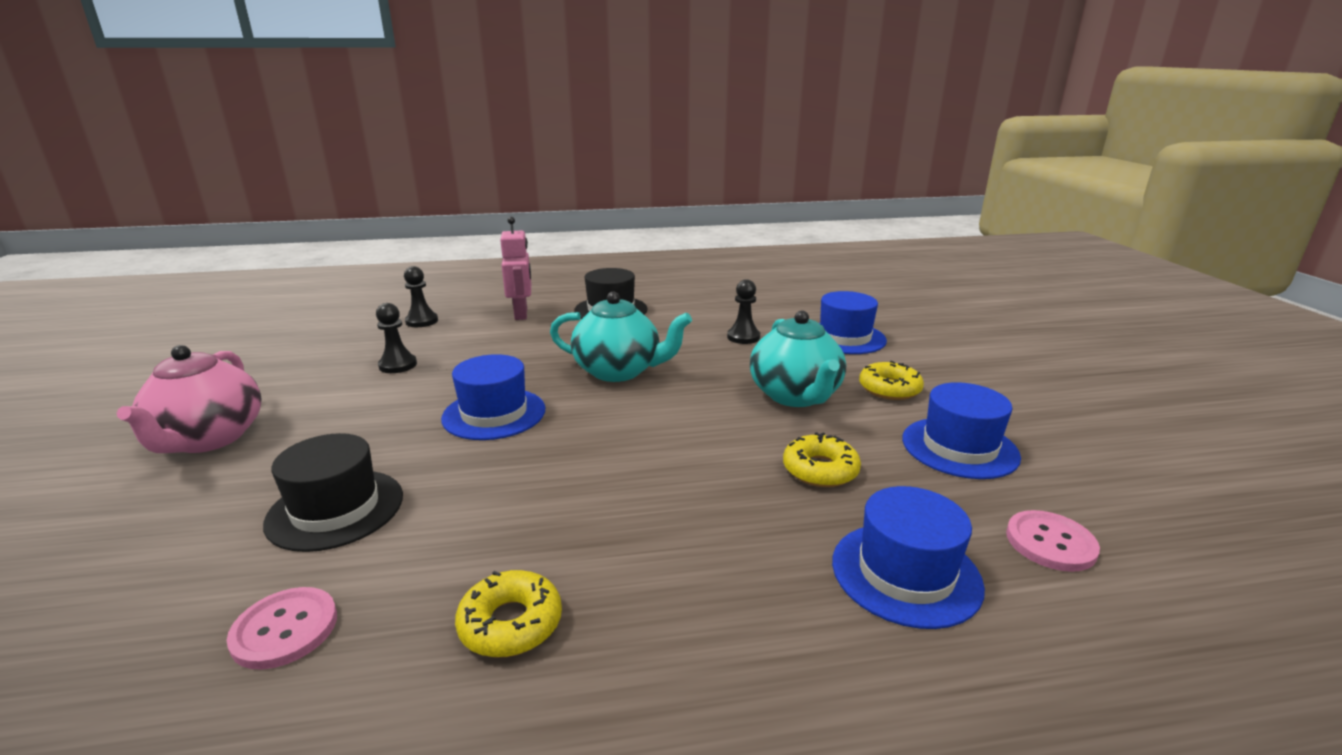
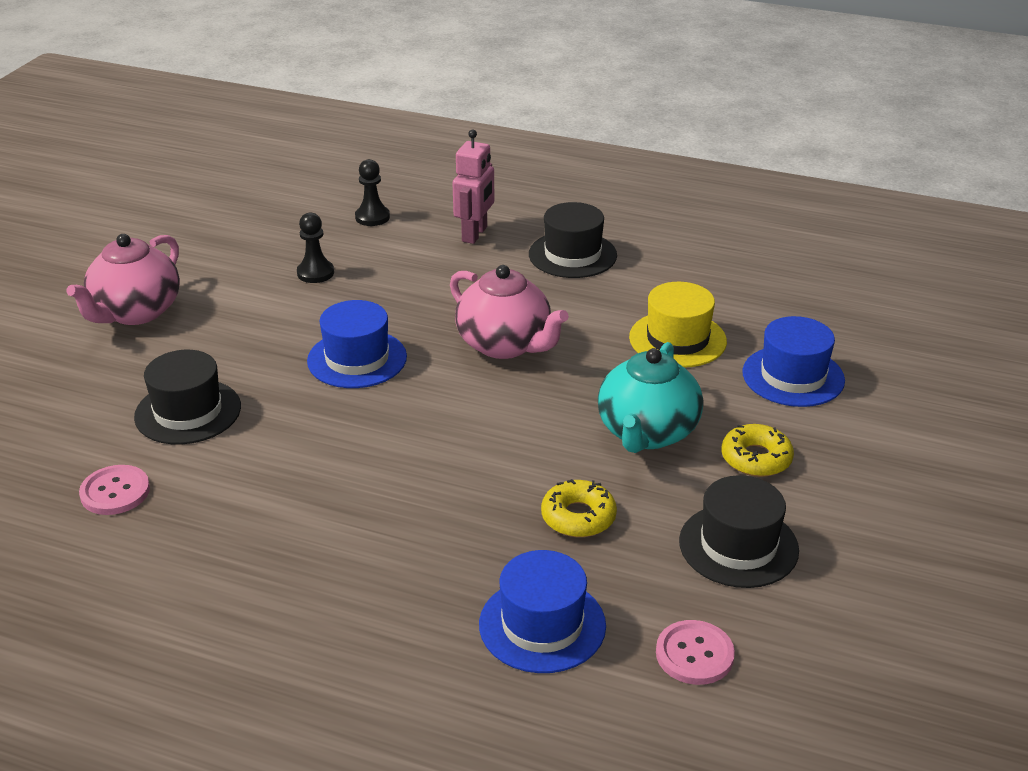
camera: 30 degrees right, 10 degrees up
(510, 623) = (243, 543): yellow donut -> none
(619, 371) = (505, 345): turquoise teapot -> pink teapot
(743, 337) = (677, 339): black pawn -> yellow hat
(959, 447) = (738, 546): blue hat -> black hat

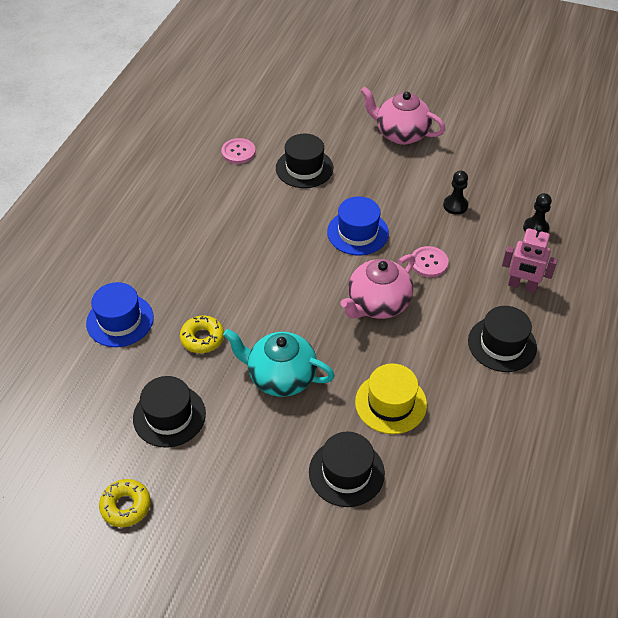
camera: 90 degrees right, 15 degrees up
(694, 654) = (87, 385): pink button -> pink button (429, 263)
(756, 458) = (251, 436): yellow donut -> yellow donut (126, 506)
(793, 376) = (346, 472): blue hat -> black hat

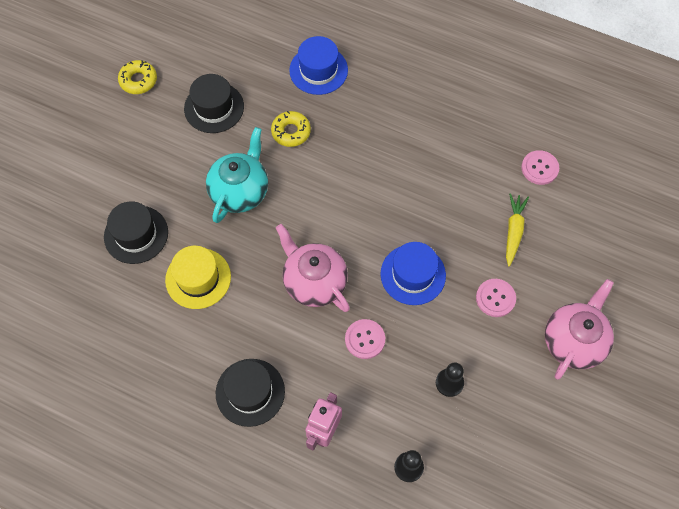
camera: 95 degrees right, 15 degrees up
(304, 168) = (513, 231): black hat -> yellow carrot
(371, 179) = (495, 298): none -> pink button

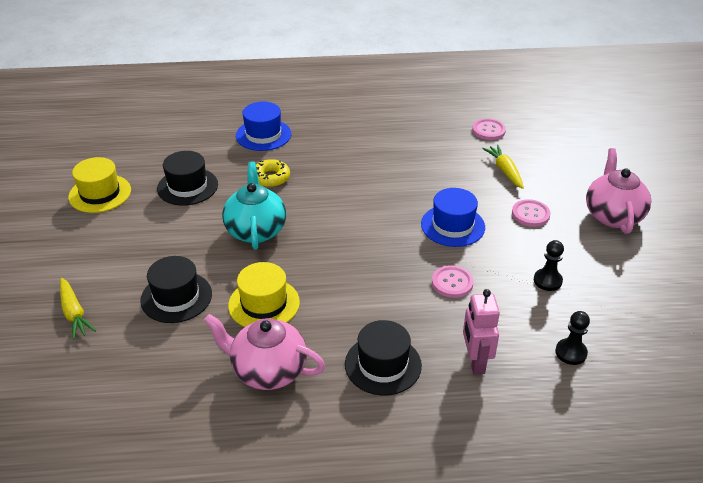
camera: 30 degrees left, 25 degrees down
(54, 211) = (74, 313): none -> yellow carrot
(138, 80) = (100, 193): yellow donut -> yellow hat
(314, 282) = (374, 263): pink teapot -> pink teapot (268, 370)

